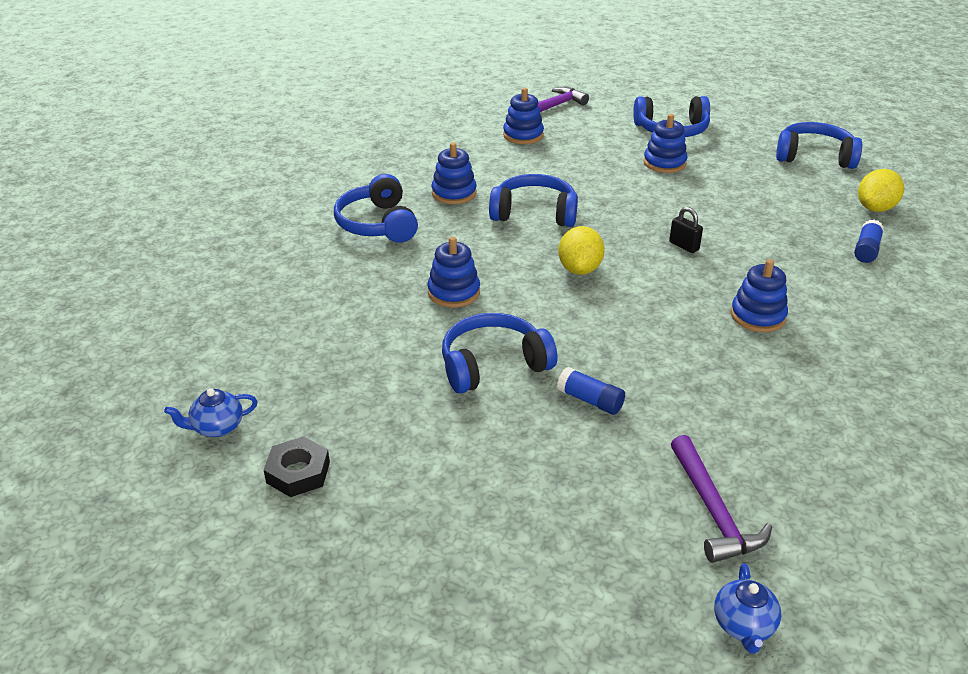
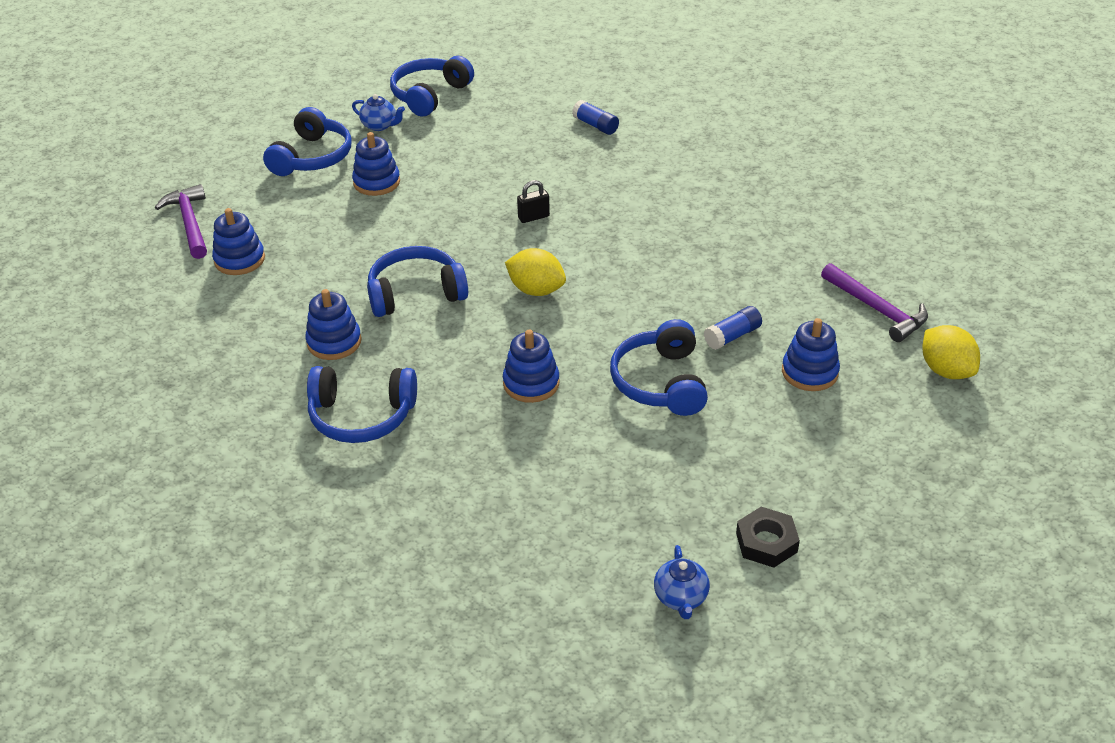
camera: 70 degrees left, 5 degrees up
(534, 213) = (415, 293): blue headphones -> blue headphones turned 45 degrees clockwise
(713, 511) = (877, 309): purple hammer -> purple hammer turned 45 degrees clockwise
(743, 626) = (984, 330): blue teapot -> blue teapot (380, 125)
(757, 316) = (659, 212): blue stacking toy -> blue stacking toy (809, 372)
(875, 208) = (537, 97): yellow lemon -> yellow lemon (946, 370)

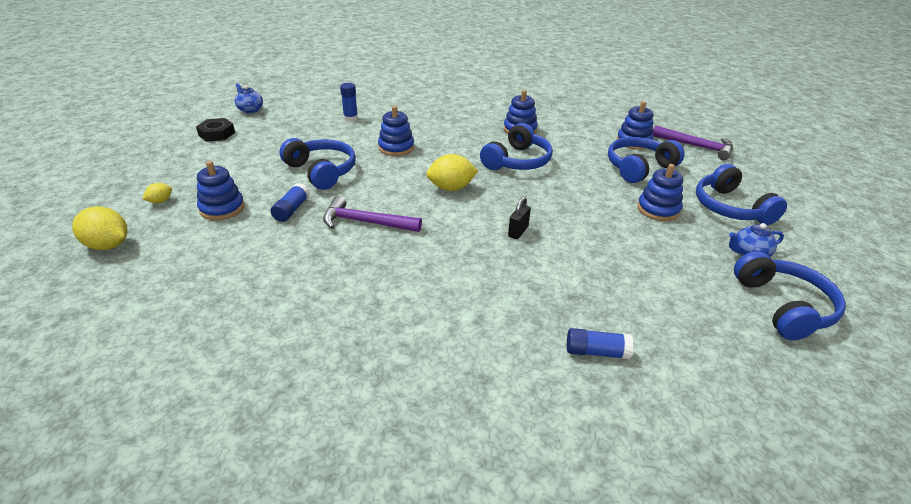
camera: 140 degrees right, 5 degrees down
(362, 416) = (461, 113): blue headphones -> blue headphones (638, 167)
(534, 485) = (350, 118): none -> blue glue stick
(877, 309) = (177, 270): purple hammer -> purple hammer (365, 222)
(881, 416) = (160, 201): none -> yellow lemon

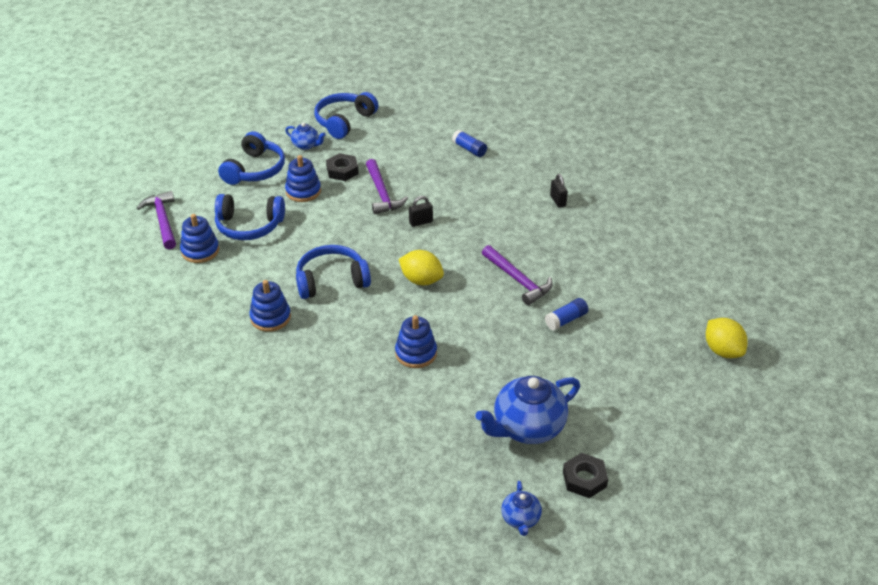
camera: 140 degrees left, 5 degrees up
(160, 201) = (673, 385): yellow lemon -> none
(222, 208) = (622, 349): blue stacking toy -> none
(275, 141) = (527, 427): none -> blue teapot
(322, 171) = (511, 355): blue headphones -> none
(350, 118) = (416, 431): blue glue stick -> none
(401, 331) = (558, 201): none -> black padlock
(594, 241) = (382, 193): none -> purple hammer
(667, 245) = (342, 171): none -> black nut

